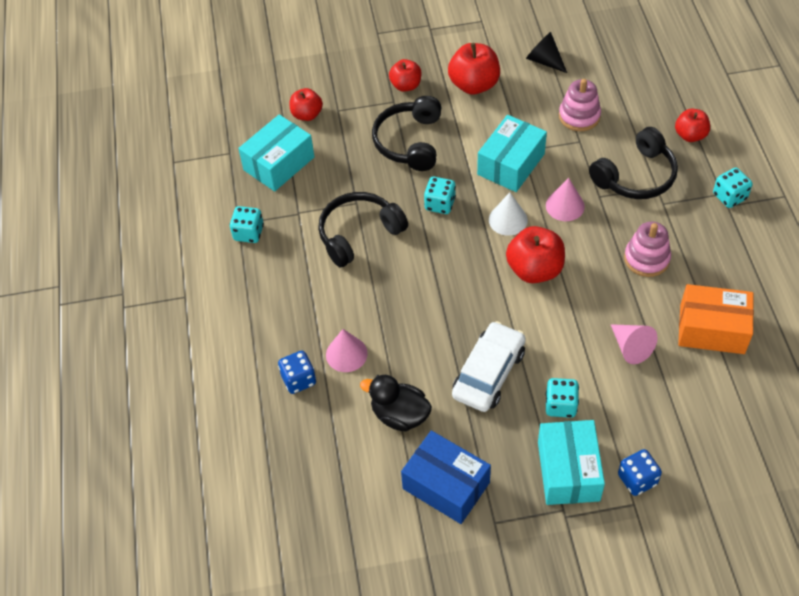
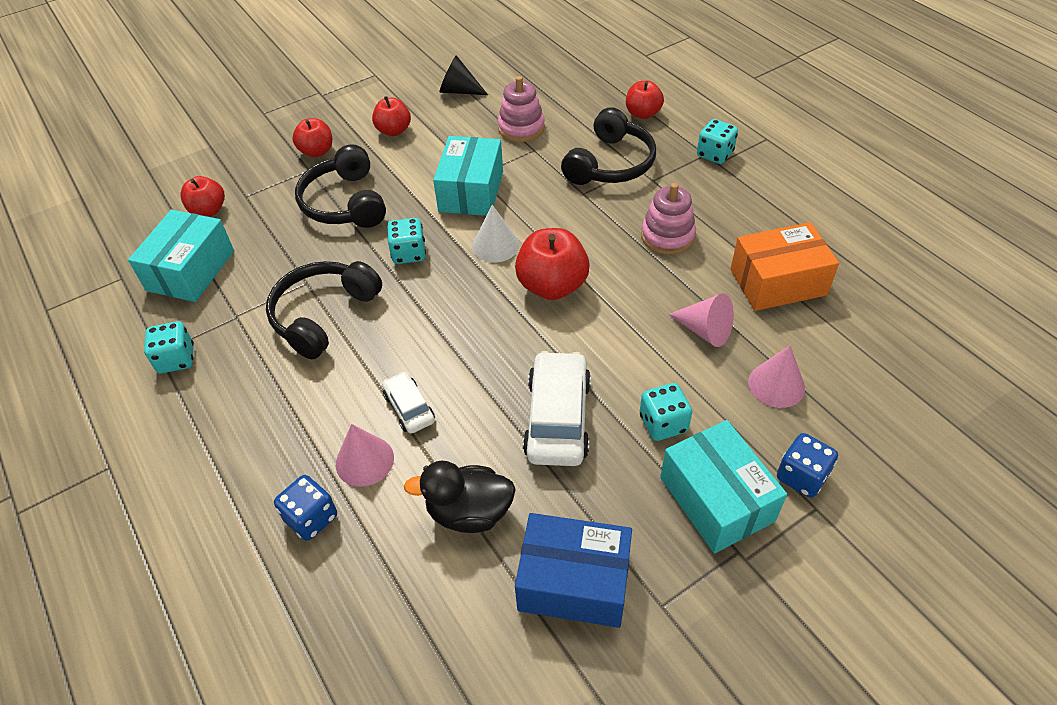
camera: 25 degrees left, 5 degrees down
(390, 327) = (409, 408): none -> white car
(474, 85) = (394, 131): red apple -> red apple, size x0.63
(565, 206) = (551, 213): pink cone -> pink cone (776, 385)

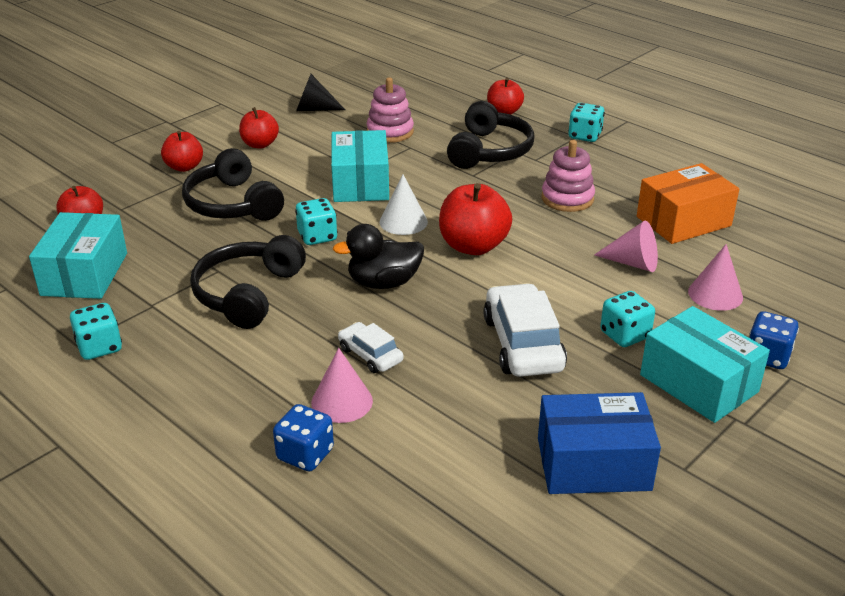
camera: 15 degrees left, 15 degrees down
(469, 512) = (467, 426): black duck -> black duck (383, 283)

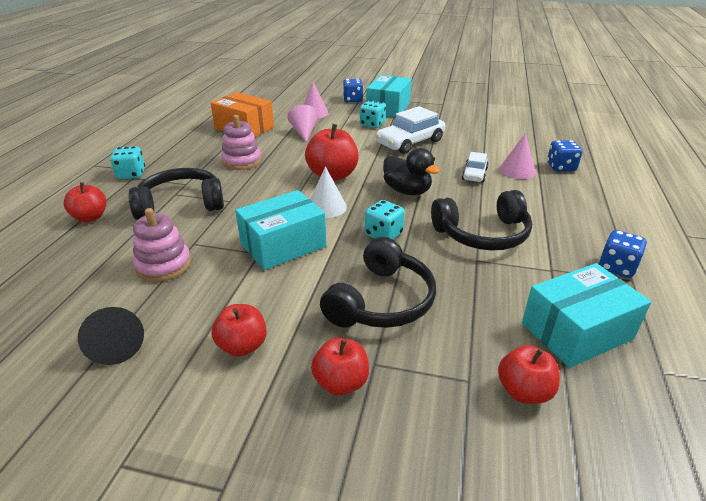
camera: 120 degrees left, 0 degrees up
(99, 347) = (617, 267): turquoise dice -> blue dice
(593, 463) = (465, 116): blue box -> none

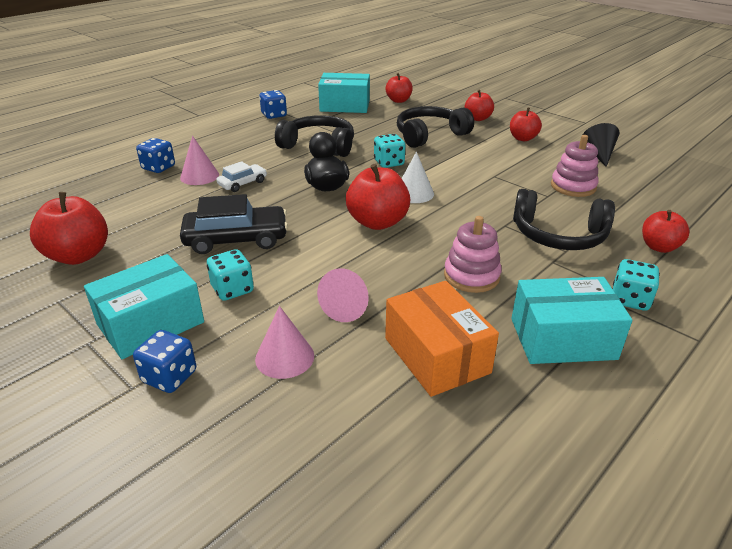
camera: 150 degrees left, 0 degrees up
(283, 245) = (472, 176): turquoise box -> turquoise box (562, 338)
(410, 142) = (236, 239): white car -> black car
(475, 116) = (78, 256): none -> red apple

